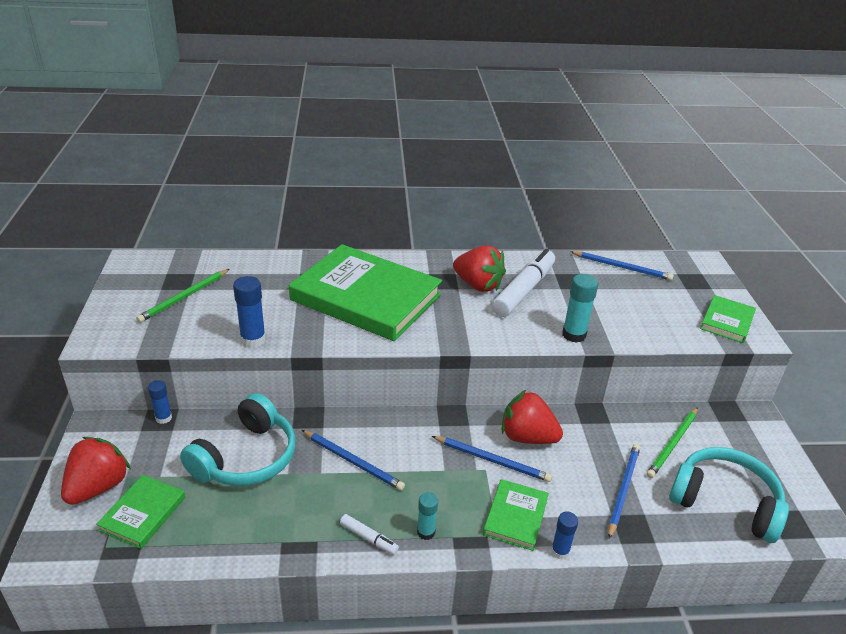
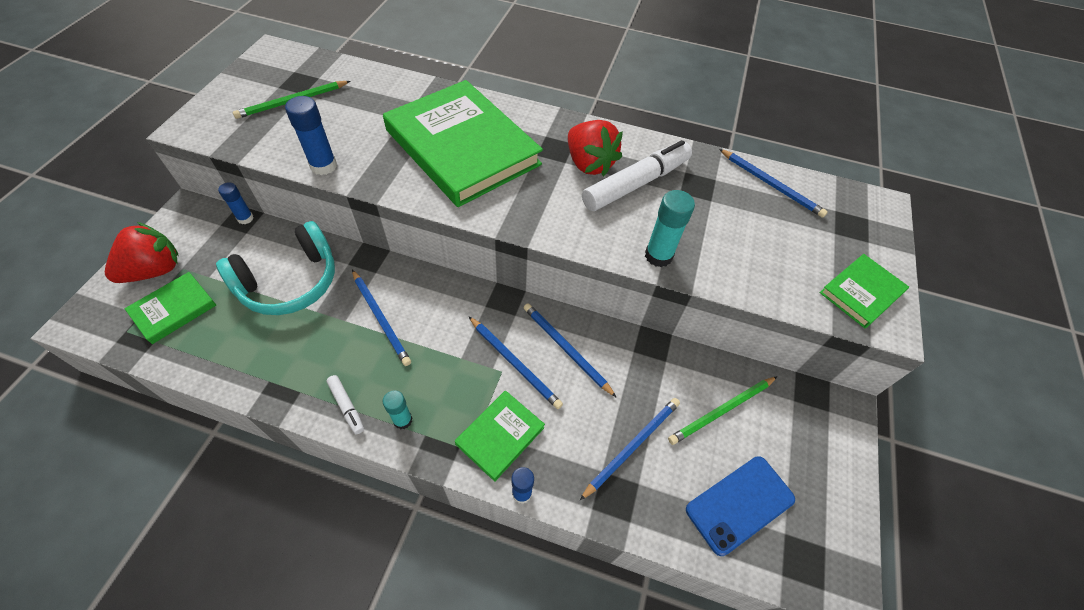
camera: 20 degrees right, 20 degrees up
(527, 437) = (566, 349): red strawberry -> blue pencil
(725, 502) = (740, 504): turquoise headphones -> blue phone

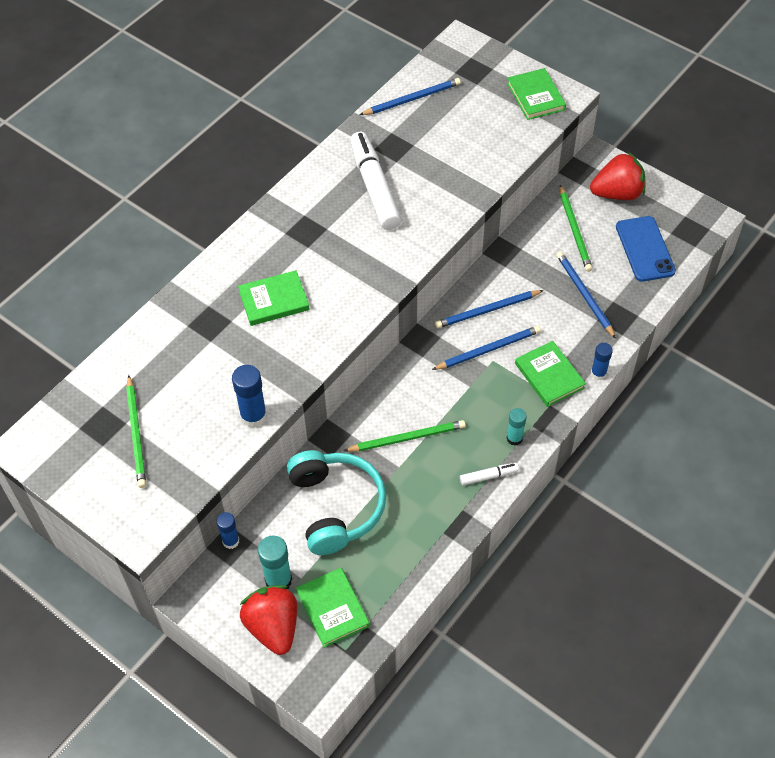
camera: 65 degrees left, 0 degrees up
(381, 318) = (407, 438): blue pencil -> green pencil
(462, 147) = (274, 300): green book -> green book, size x0.45
(589, 164) = (336, 212): red strawberry -> red strawberry (617, 193)
(658, 256) = (458, 201): turquoise glue stick -> turquoise glue stick (278, 580)

